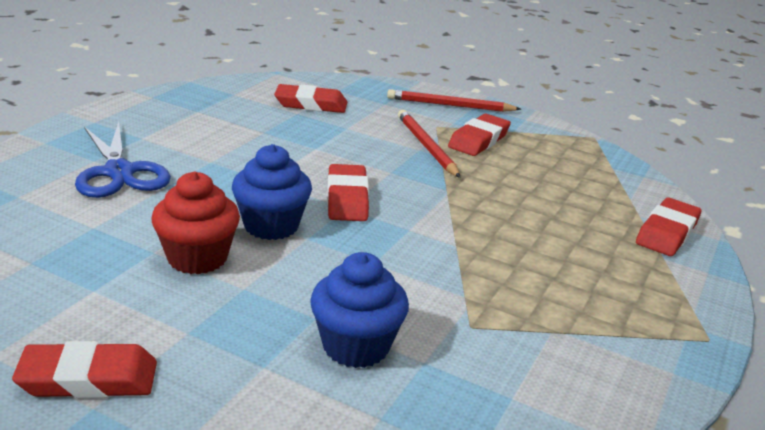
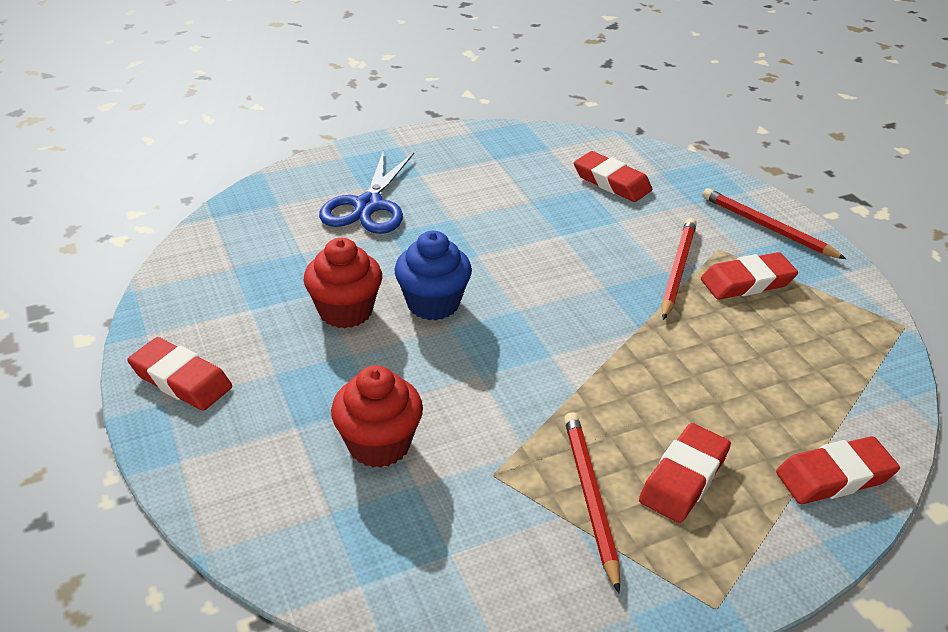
camera: 40 degrees right, 10 degrees up
(347, 198) = (529, 301): red eraser -> red eraser (683, 478)
(356, 346) = (379, 444): blue cupcake -> red cupcake
(554, 310) = (590, 498): none -> red pencil

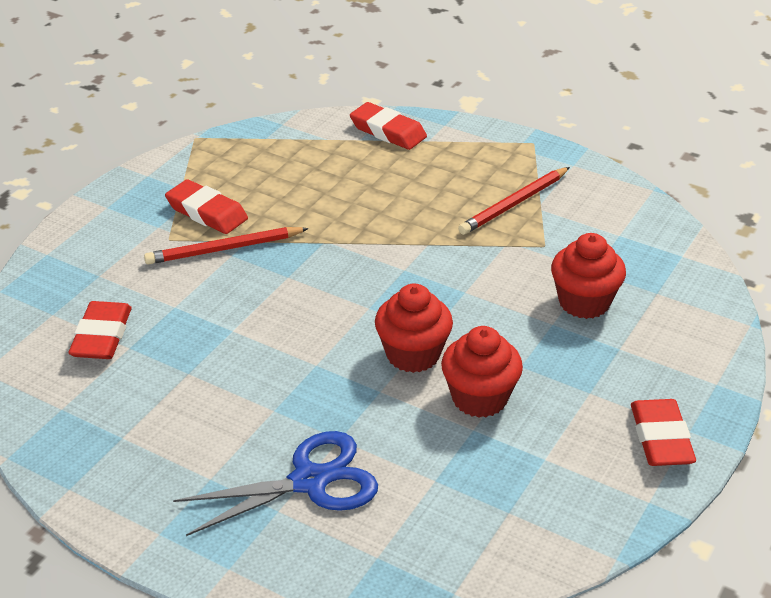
camera: 125 degrees left, 0 degrees up
(433, 303) = (413, 354): blue cupcake -> red cupcake
(683, 478) = (455, 178): red eraser -> none
(767, 227) = (107, 225): red pencil -> none

